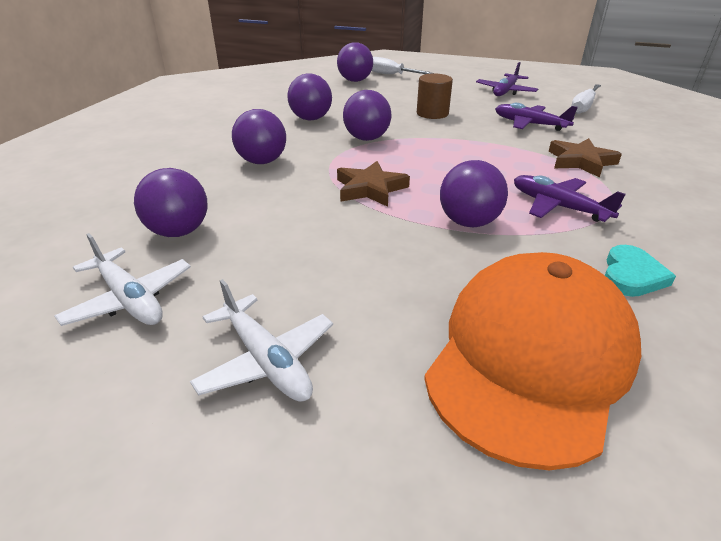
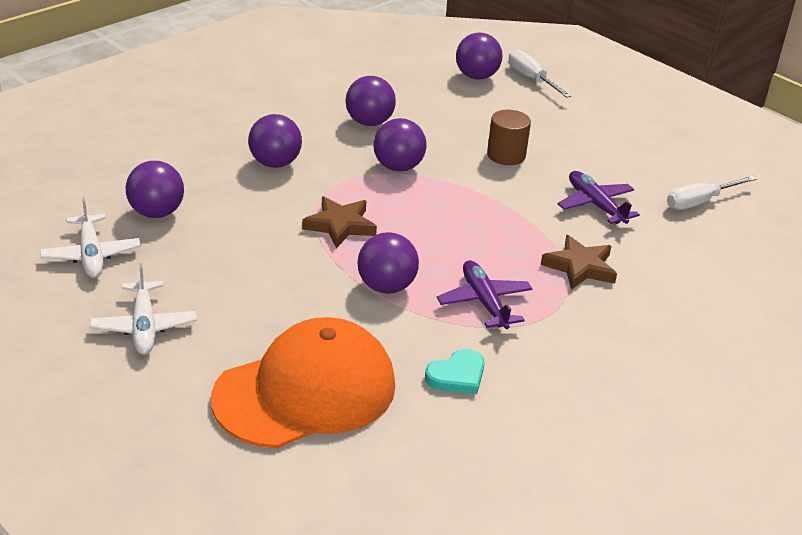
camera: 25 degrees right, 0 degrees up
(505, 91) = (637, 149): purple plane -> none

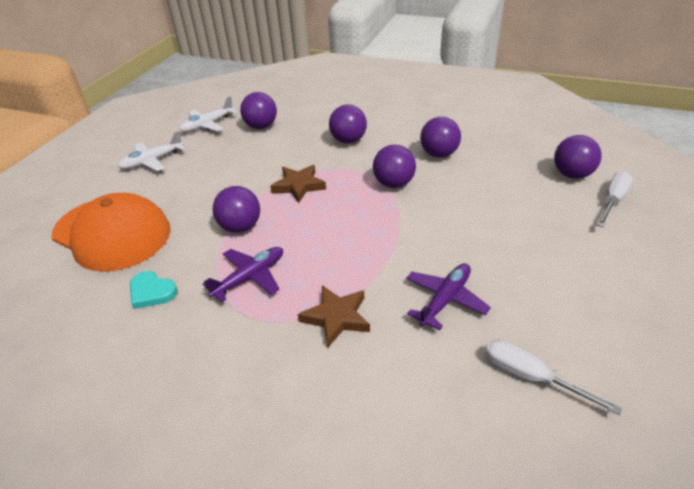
camera: 70 degrees right, 5 degrees up
(506, 155) = (468, 226): brown cylinder -> none

